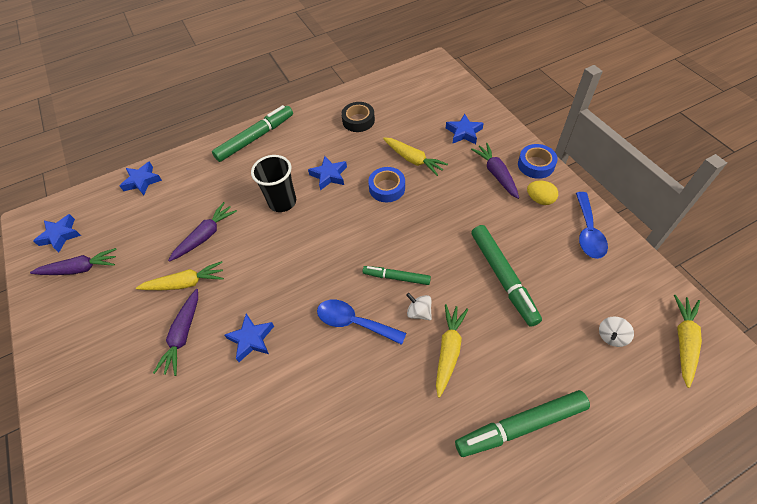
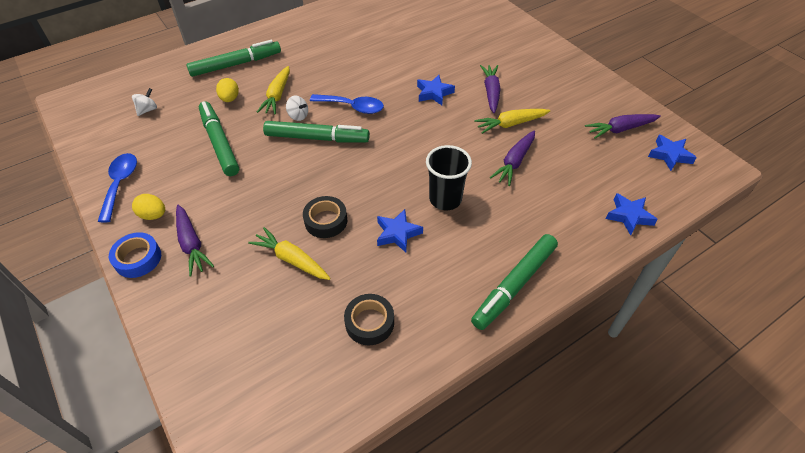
camera: 170 degrees right, 5 degrees down
(387, 188) = (326, 221): blue tape -> black tape
(397, 277) = (316, 138): green marker -> green marker, size x1.69
(464, 132) = (216, 306): blue star -> none
(510, 349) = (230, 99): none -> yellow egg
(683, 341) = (94, 110): yellow carrot -> none

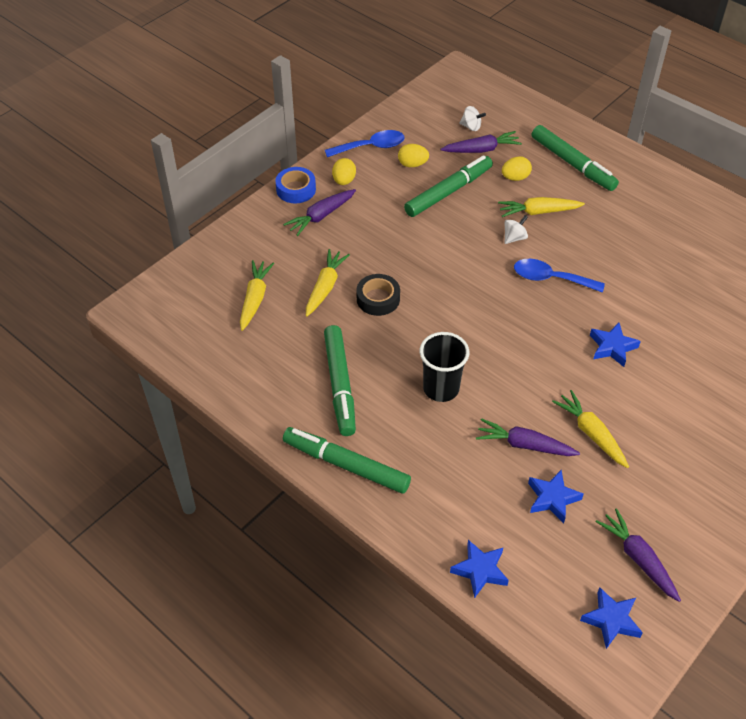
camera: 75 degrees right, 0 degrees up
(167, 159) = (412, 164): none -> yellow egg
(279, 326) = (255, 299): none -> yellow carrot
(298, 116) = (514, 238): white spinning top -> white spinning top turned 150 degrees counterclockwise
(316, 138) = (487, 261): green marker -> green marker (340, 384)
(353, 107) = (550, 278): blue spoon -> blue spoon turned 105 degrees clockwise
(369, 323) = (273, 359): black tape -> none
(397, 233) = (381, 357): blue star -> blue star (552, 498)
(491, 92) = (644, 405): purple carrot -> purple carrot (481, 149)

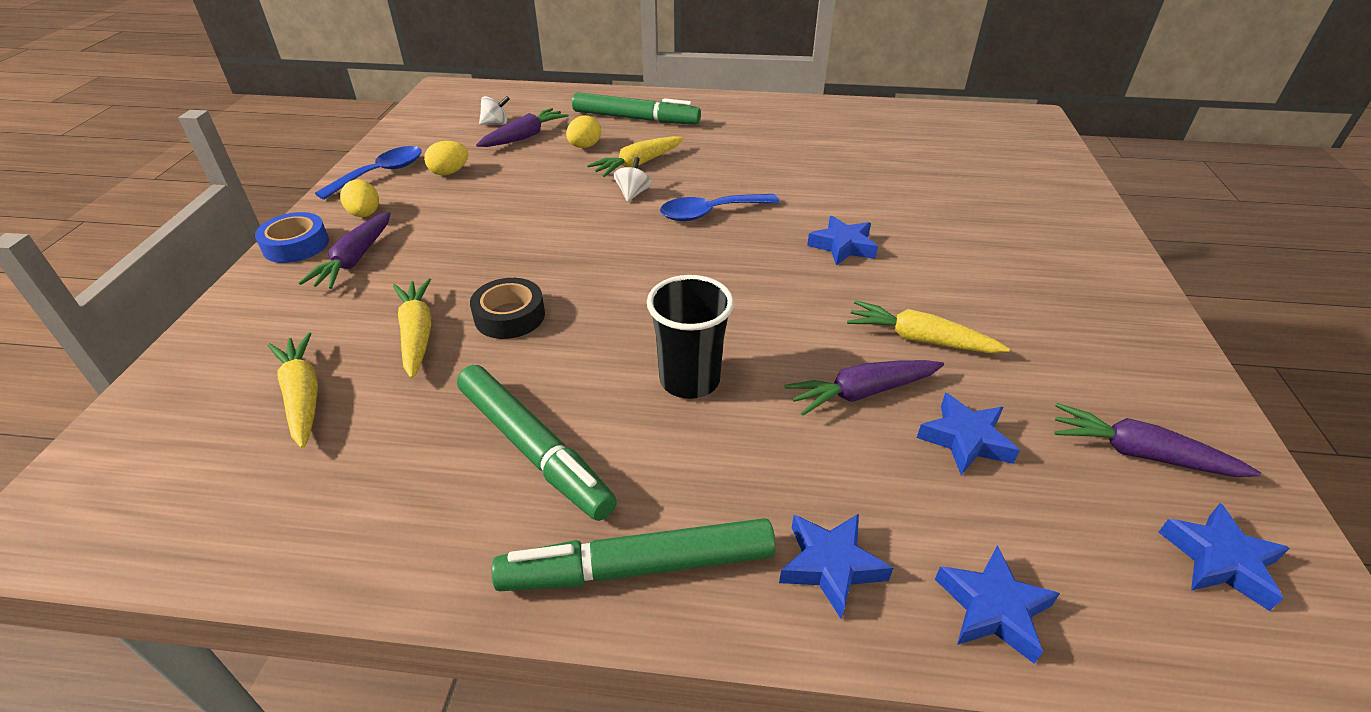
camera: 35 degrees left, 10 degrees down
(427, 513) = (831, 566): none -> blue star
(448, 192) = (516, 182): green marker -> none

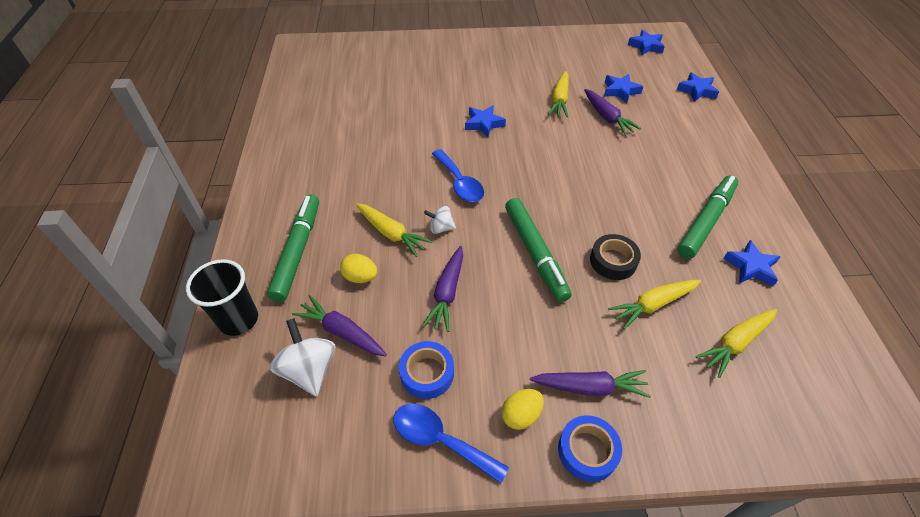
camera: 100 degrees left, 10 degrees up
(449, 172) = (427, 373): yellow egg -> blue tape
(496, 123) = (309, 370): white spinning top -> white spinning top, size x1.74
(639, 567) = (741, 174): green marker -> green marker (535, 252)
(689, 380) = (628, 173): black cup -> black cup (238, 320)
(831, 566) = (705, 125): blue star -> blue star (751, 267)
(1139, 454) = (604, 53): purple carrot -> purple carrot (447, 293)

